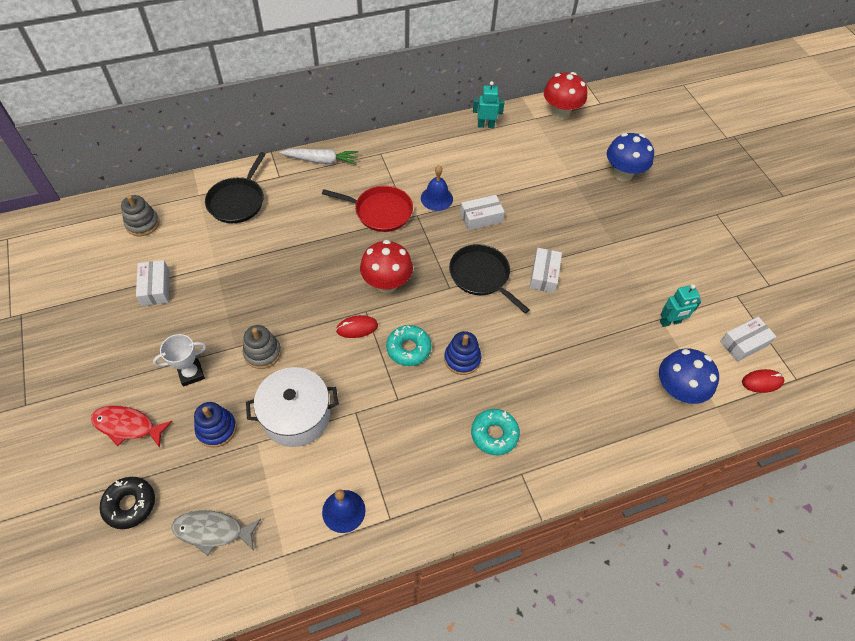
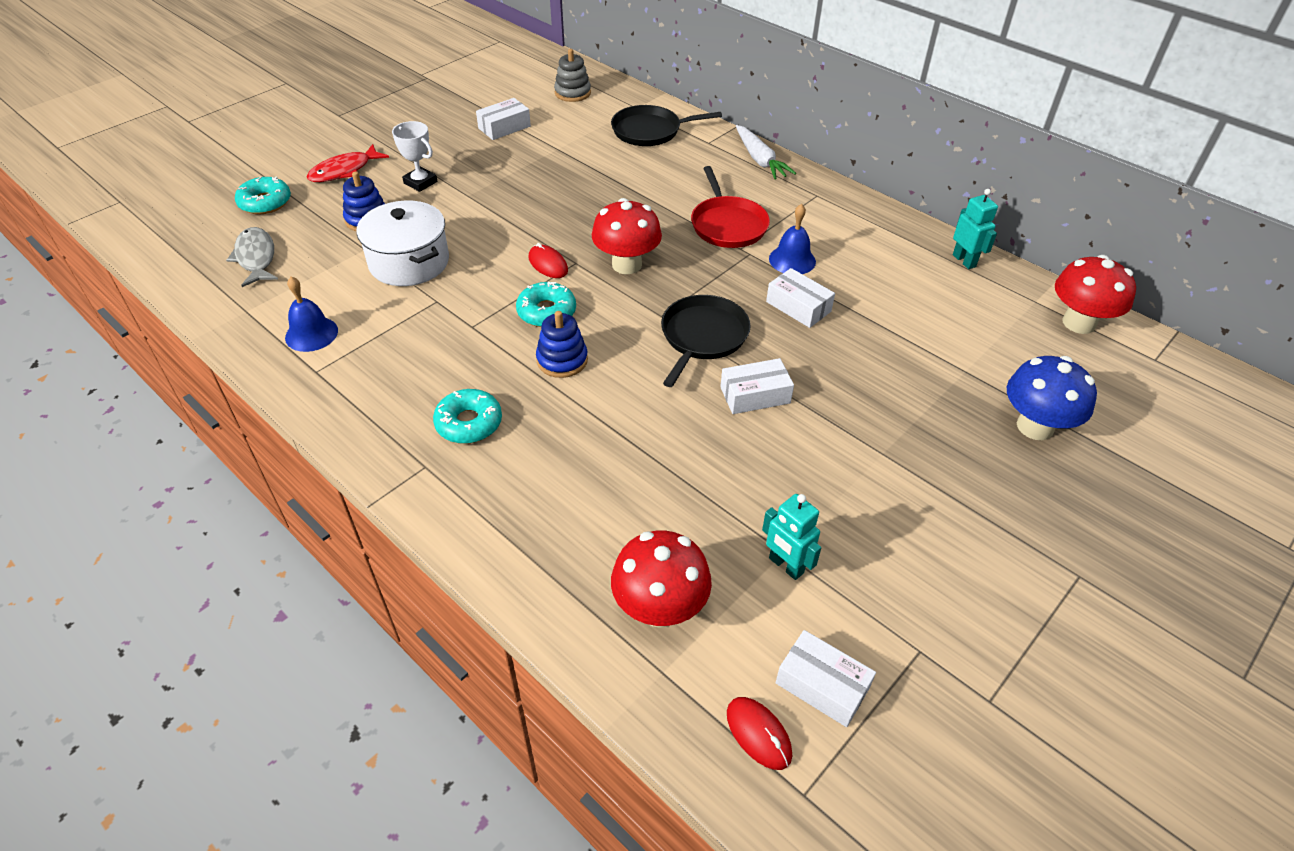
camera: 65 degrees right, 10 degrees down
(127, 426) = (344, 171): red fish -> red fish turned 120 degrees counterclockwise
(130, 504) = (265, 202): black donut -> turquoise donut
(262, 353) = (472, 214): grey stacking toy -> none
(677, 390) = (660, 608): blue mushroom -> red mushroom

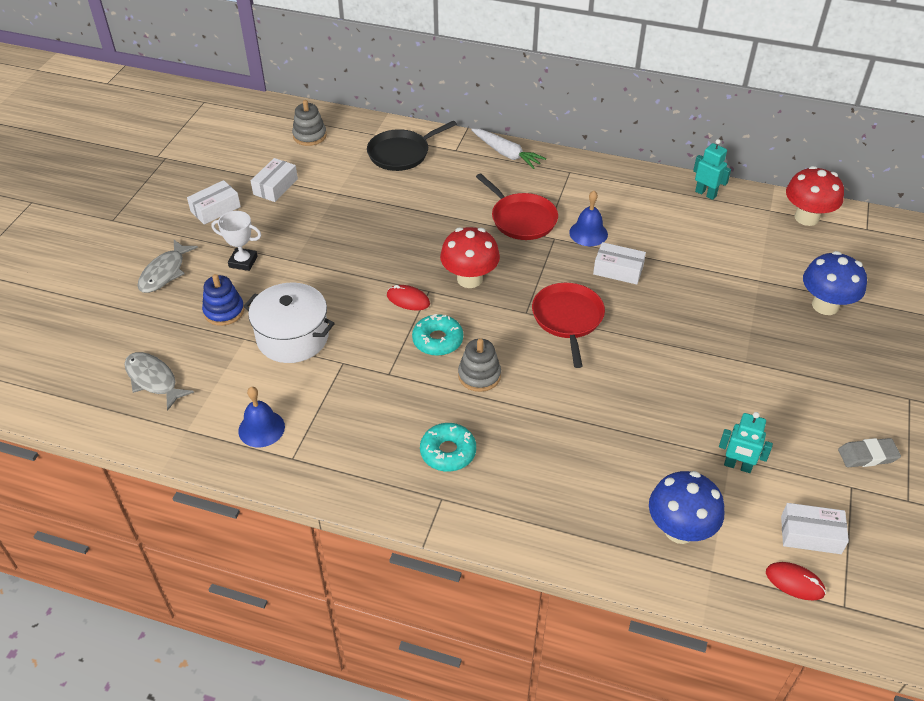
camera: 25 degrees left, 0 degrees up
(265, 202) = (116, 326): turquoise donut -> none
(344, 171) = (164, 272): red fish -> grey fish
(562, 360) = (479, 375): blue stacking toy -> grey stacking toy
(660, 608) = (679, 529): red mushroom -> blue mushroom
(702, 337) = (568, 319): black pan -> red pan
(755, 395) = (635, 351): white box -> white box (215, 209)
(969, 622) = (867, 455): none -> grey eraser

